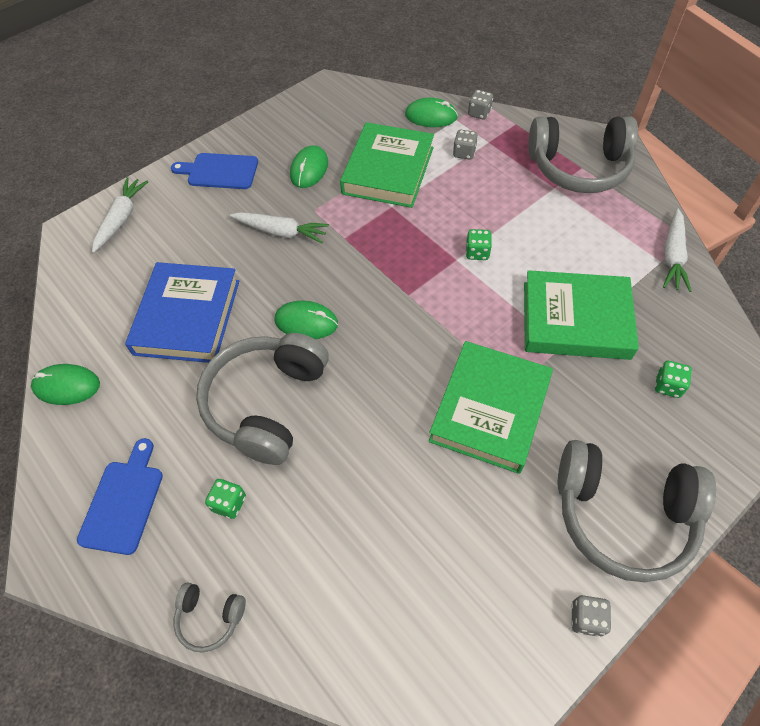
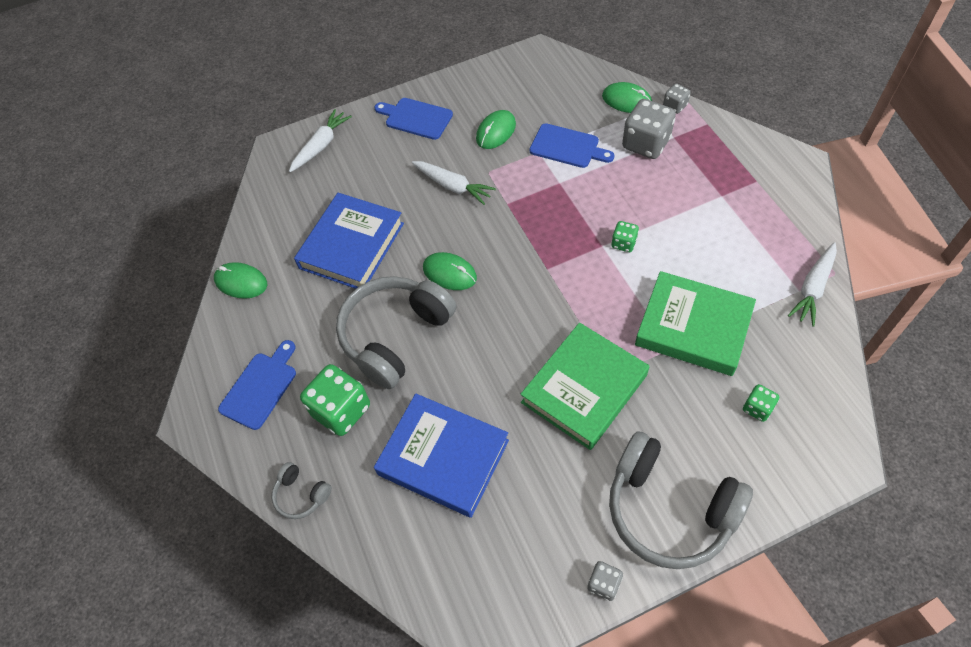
camera: 20 degrees right, 0 degrees up
(229, 503) = (341, 410): green dice -> green dice, size x1.96
(363, 526) = (443, 458): none -> blue book
(388, 170) = (567, 147): green book -> blue cutting board
(464, 153) = (646, 144): grey dice -> grey dice, size x1.96
(578, 167) = (753, 180): grey headphones -> none

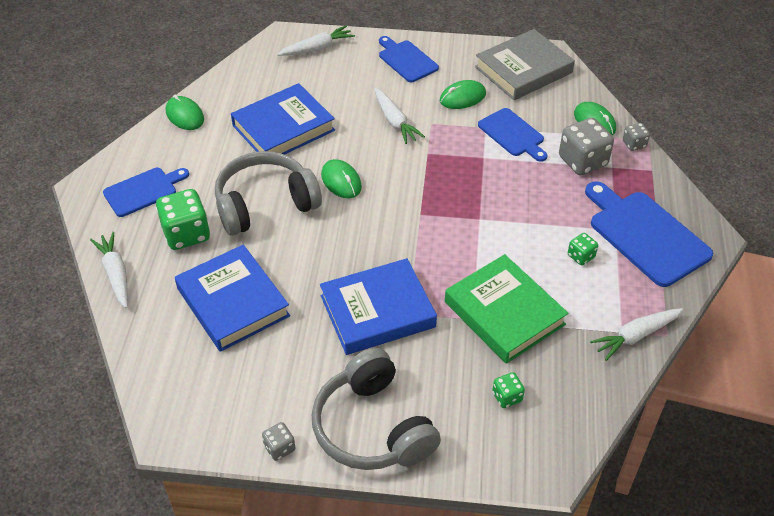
camera: 25 degrees right, 10 degrees down
(301, 494) = (116, 274): grey headphones -> white carrot
(529, 78) = (523, 70): none -> grey book
(584, 389) = (377, 311): green book -> blue book
(623, 243) = (499, 225): green dice -> green dice (581, 256)
(748, 187) = (645, 234): none -> blue cutting board

